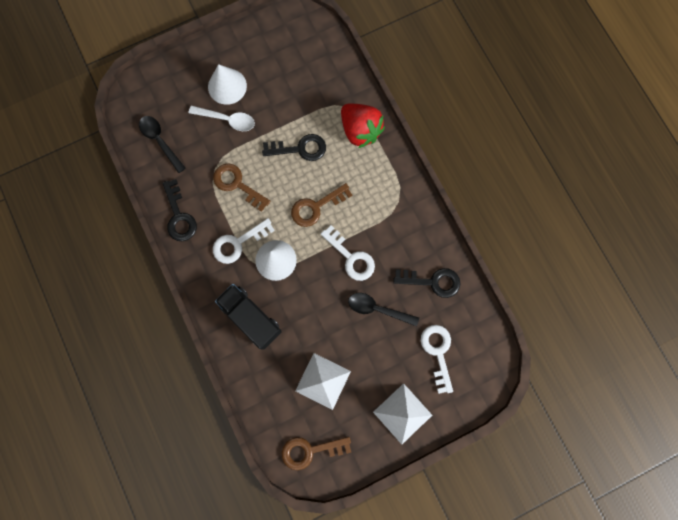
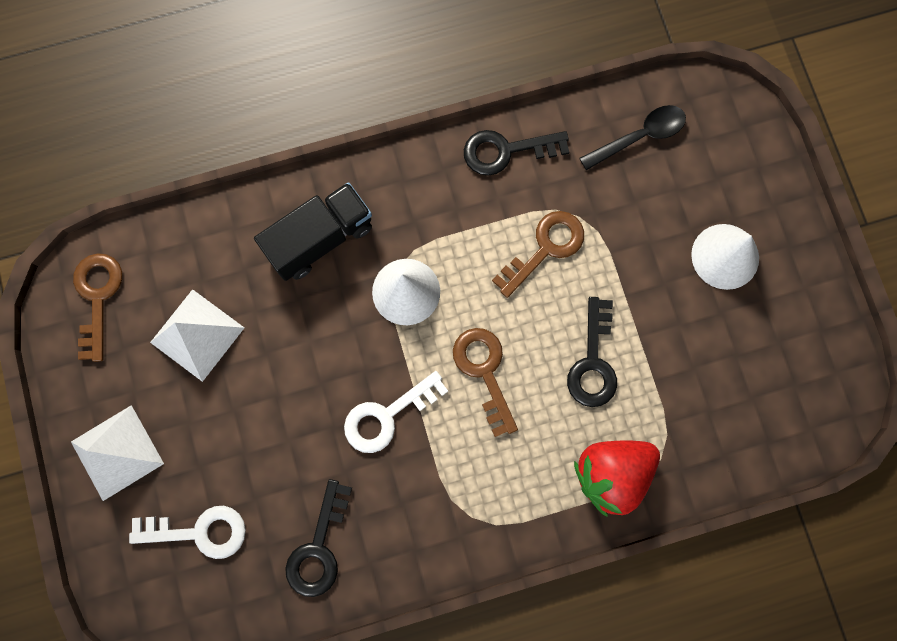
camera: 100 degrees right, 0 degrees up
(227, 120) = (663, 248): white spoon -> none
(238, 243) = (445, 236): white key -> none
(378, 309) = (292, 444): black spoon -> none

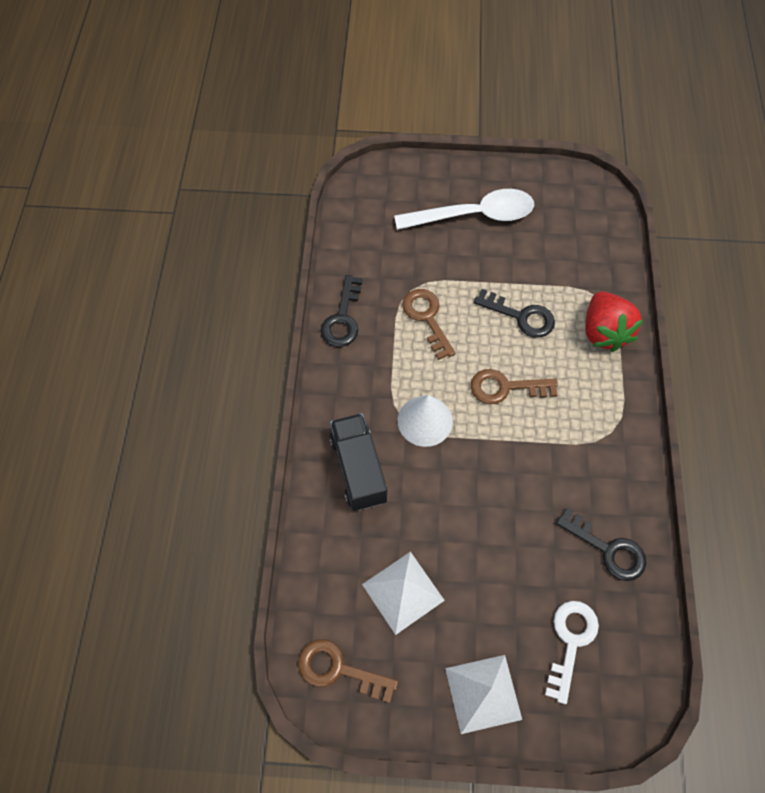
camera: 70 degrees left, 15 degrees down
(387, 415) = (517, 465): white key -> none
(639, 137) = (368, 234): black spoon -> none
(725, 256) = (473, 215): white cone -> white spoon

